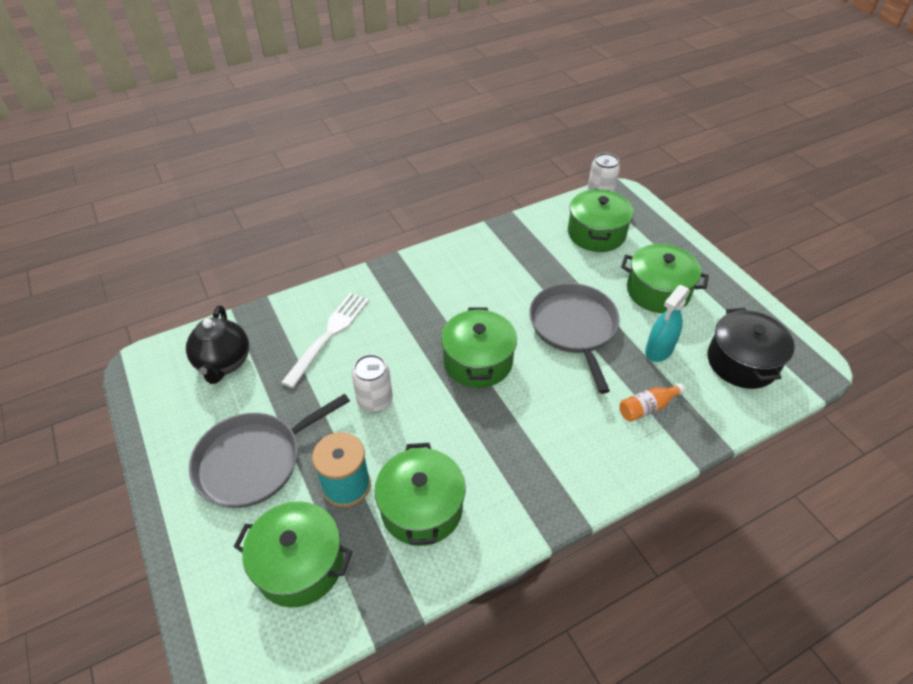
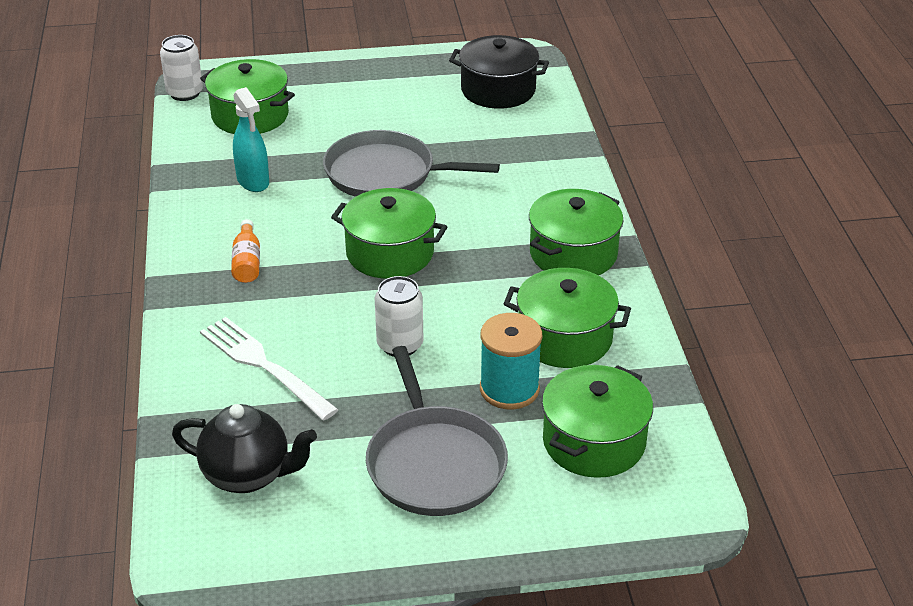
camera: 70 degrees left, 10 degrees down
(647, 407) = (520, 161): orange bottle -> orange bottle (247, 262)
(658, 291) = (372, 105): green pot -> green pot (573, 254)
(659, 350) = (453, 131): turquoise spray bottle -> turquoise spray bottle (253, 181)

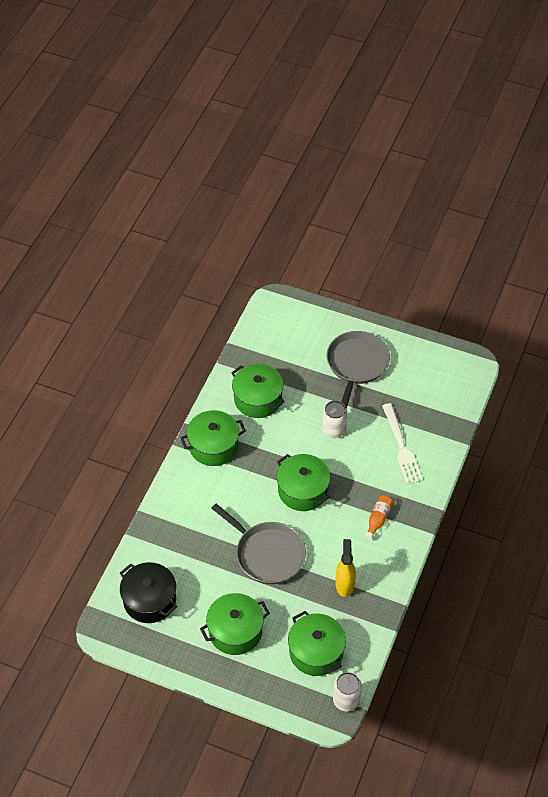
camera: 150 degrees left, 15 degrees up
(248, 475) = (434, 393): black teapot -> none
(253, 181) = (344, 584): turquoise spray bottle -> yellow spray bottle
(509, 389) = (302, 384): turquoise spool -> none
(594, 442) = (286, 345): green pot -> green pot (235, 631)

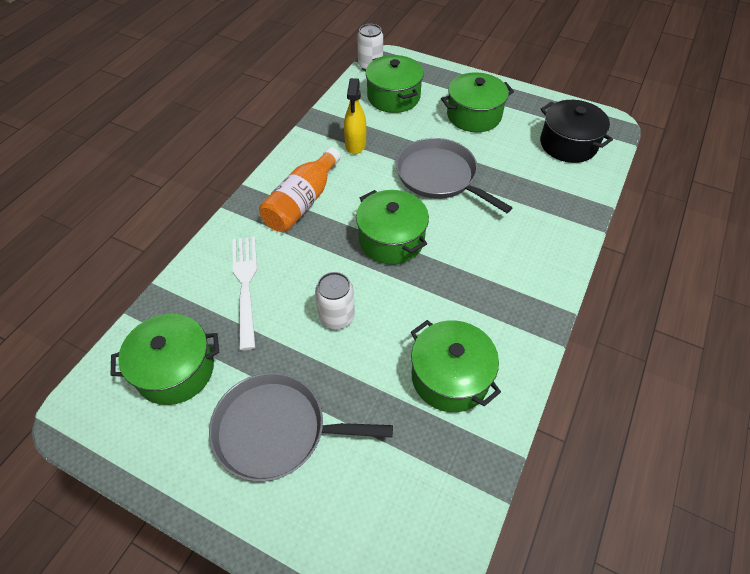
camera: 175 degrees left, 0 degrees up
(213, 446) = (515, 306): green pot -> green pot (175, 370)
(356, 364) = (276, 430): grey pan -> grey pan turned 75 degrees clockwise
(378, 519) = (302, 202): orange bottle -> orange bottle, size x1.84

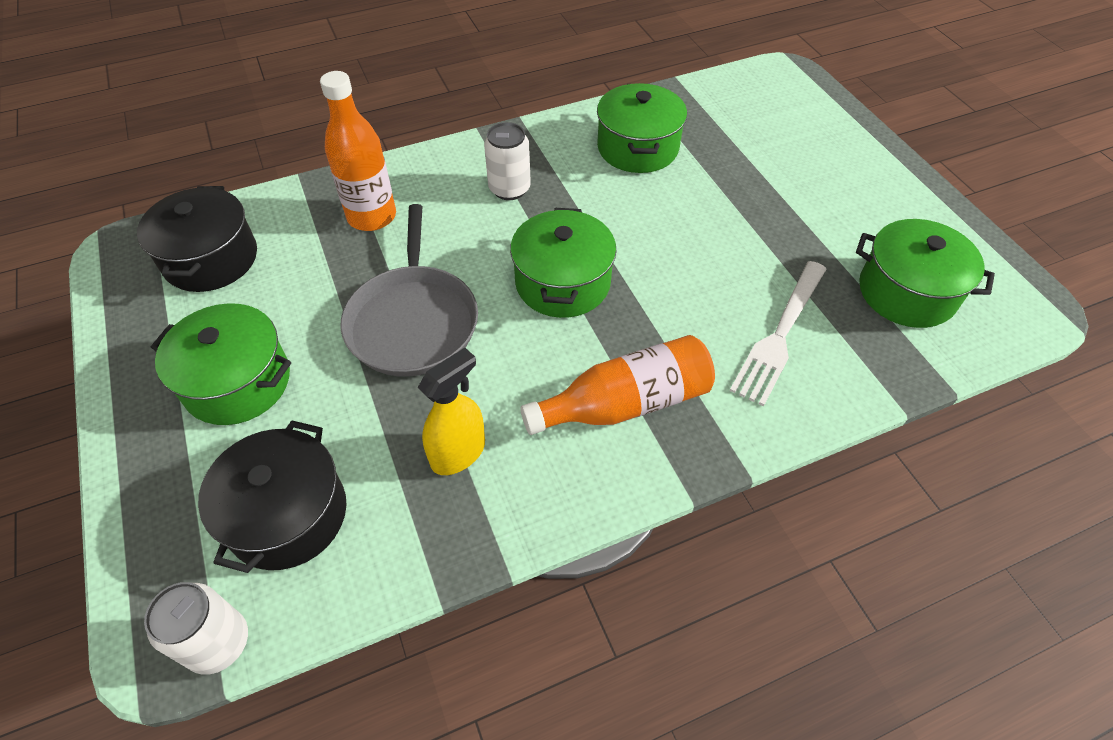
camera: 140 degrees left, 0 degrees up
(276, 430) = (824, 194): grey pan -> none
(337, 317) = (698, 244): white can -> white can (509, 189)
(393, 97) = (287, 515): green pot -> black pot
(535, 210) = (372, 216): none -> orange bottle

